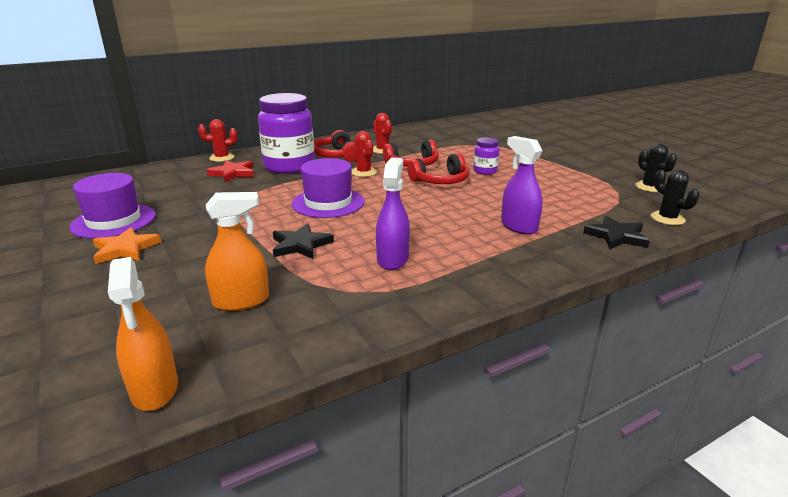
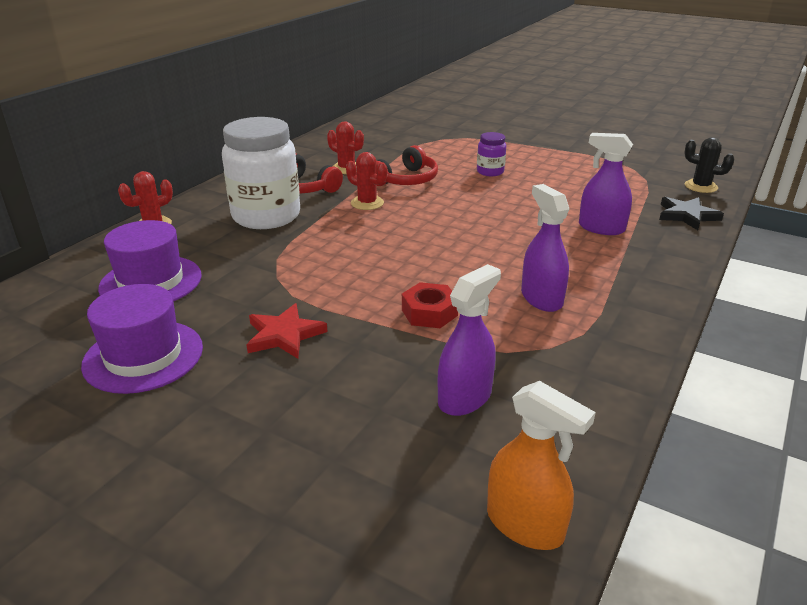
camera: 30 degrees left, 5 degrees up
(125, 249) = (226, 387): orange star -> none
(233, 173) = (205, 243): red star -> red star (284, 335)
(241, 301) = (465, 398): orange spray bottle -> purple spray bottle
(289, 166) = (266, 216): purple jar -> white jar
(300, 245) = (429, 312): black star -> red nut
(328, 203) = (383, 252): purple hat -> purple hat (151, 282)
(441, 181) = (463, 194): red headphones -> none
(650, 187) = (650, 156): black cactus -> none

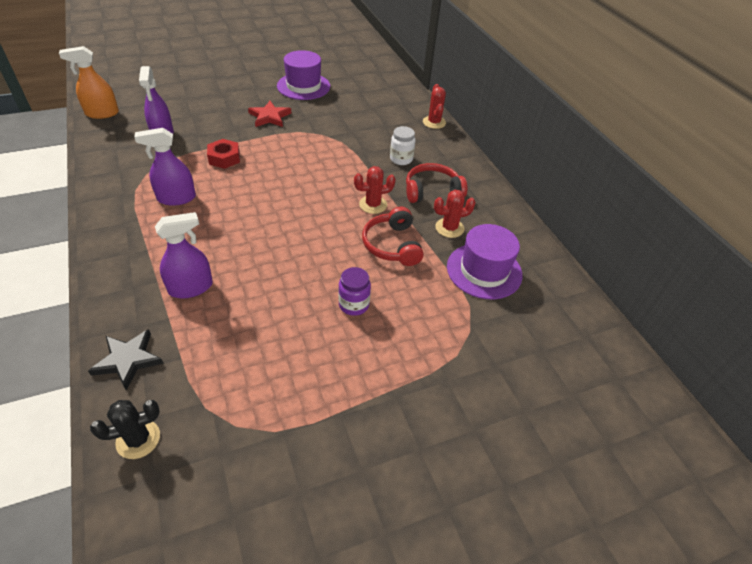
camera: 125 degrees right, 15 degrees up
(151, 282) = (365, 104): purple hat -> purple hat (484, 270)
(266, 216) = (401, 159): white jar -> white jar, size x0.46
(541, 298) = (176, 198): purple spray bottle -> purple spray bottle turned 150 degrees clockwise

